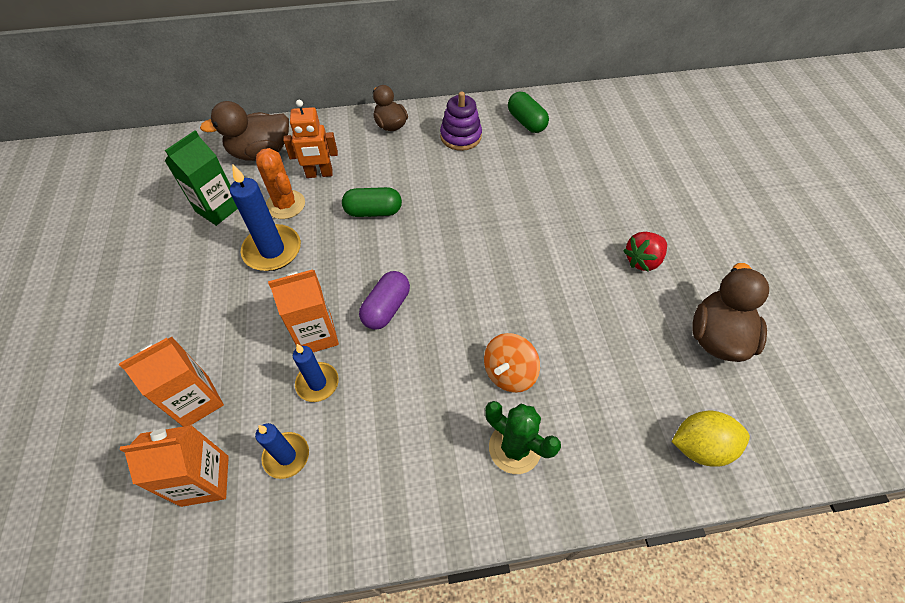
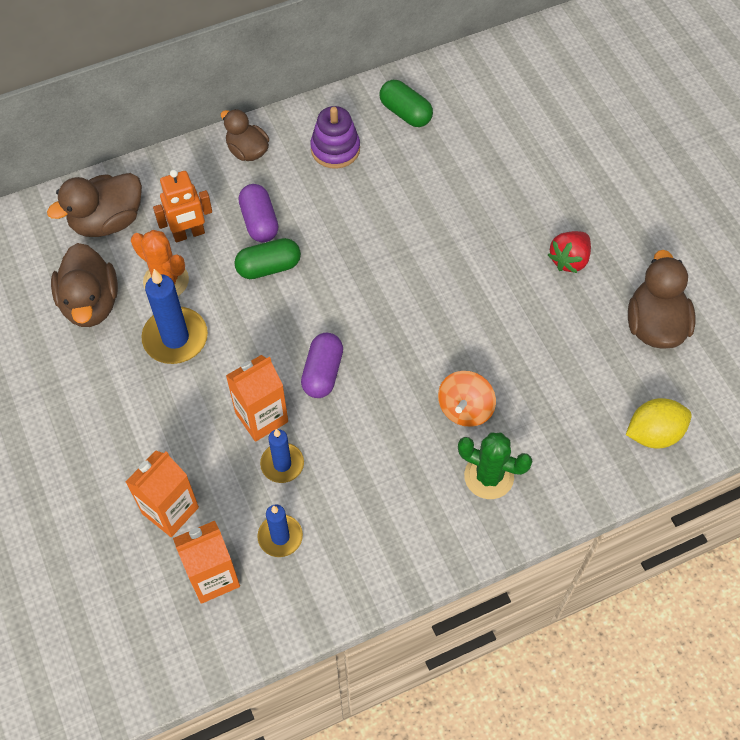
camera: 15 degrees left, 5 degrees up
(218, 209) = (91, 303): green carton -> brown duck
(379, 176) = (259, 222): none -> purple capsule

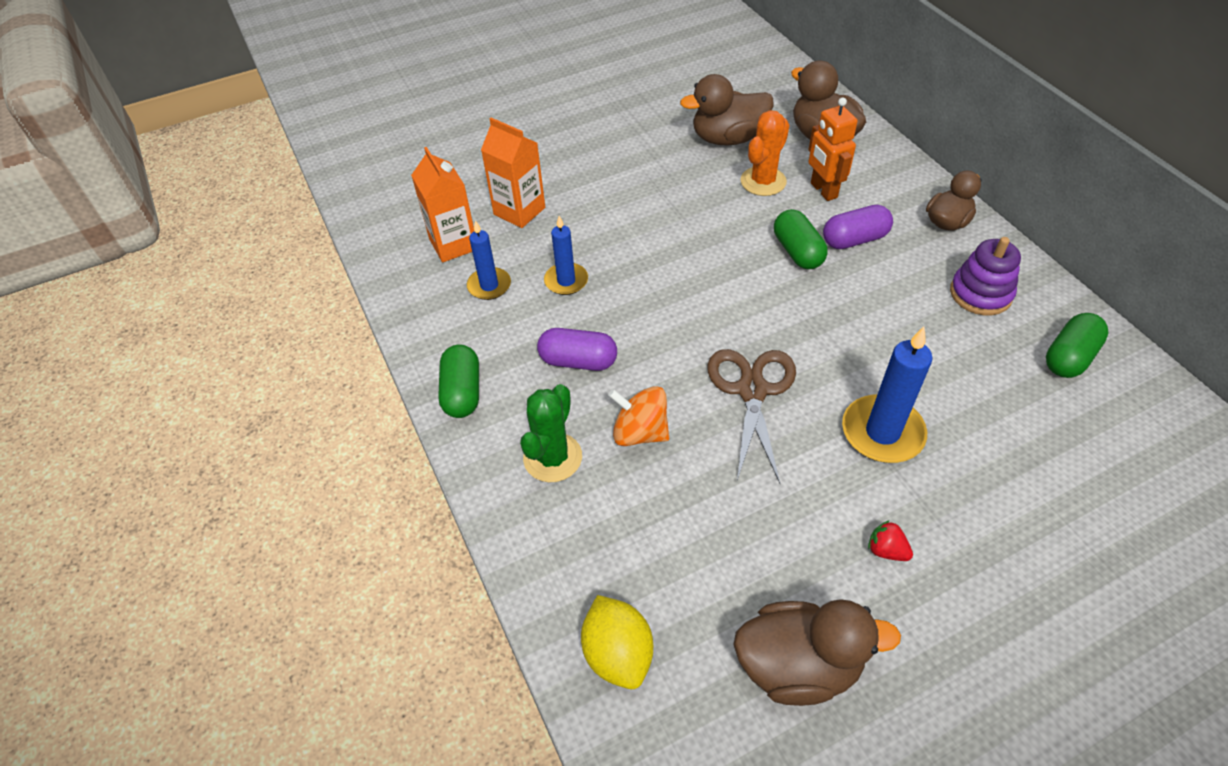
camera: 90 degrees right, 10 degrees down
(175, 338) = (699, 195): blue candle -> blue candle (882, 432)
(261, 417) = (617, 262): orange carton -> none
(322, 372) = (673, 303): purple capsule -> purple capsule (578, 361)
(415, 554) = (462, 392): none -> green capsule
(426, 323) = (752, 390): none -> brown scissors
(569, 260) = (886, 550): red strawberry -> red strawberry, size x0.63

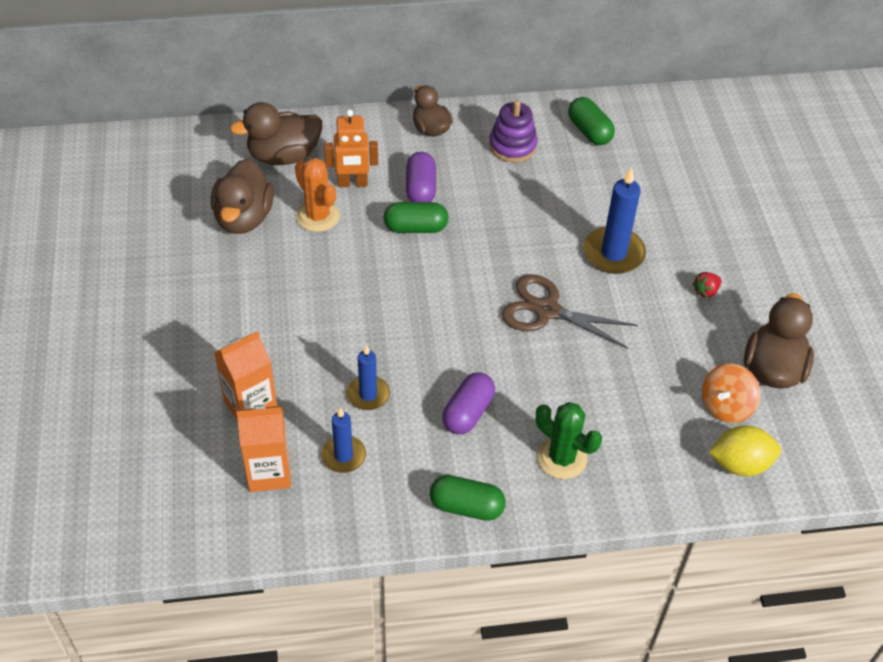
camera: 75 degrees left, 0 degrees up
(640, 432) = (559, 393): orange spinning top -> orange spinning top (726, 406)

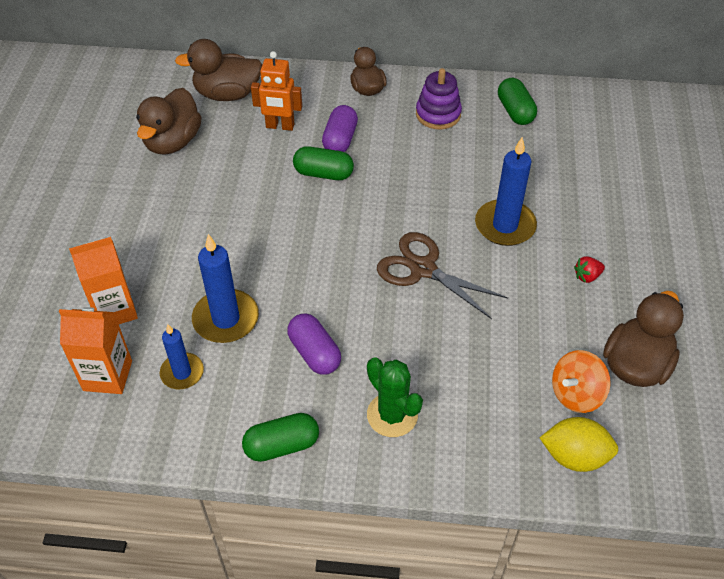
camera: 15 degrees right, 0 degrees up
(318, 216) = (238, 150): orange cactus -> none
(368, 394) = (226, 319): blue candle -> blue candle, size x1.59
(466, 506) = (282, 445): green capsule -> green capsule turned 45 degrees counterclockwise
(468, 412) = (314, 353): purple capsule -> purple capsule turned 75 degrees counterclockwise

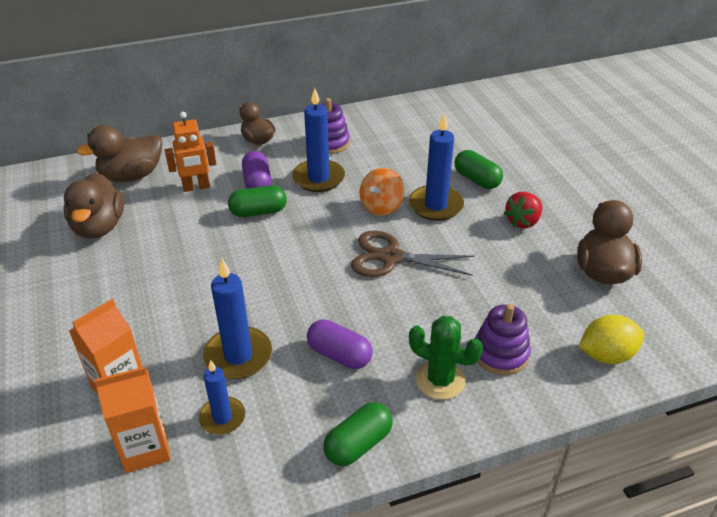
camera: 25 degrees left, 10 degrees down
(403, 154) = (318, 178): none -> blue candle
(467, 412) = (500, 353): none -> purple stacking toy
(515, 111) = (389, 125): green capsule -> green capsule (477, 180)
(576, 394) = (574, 308): orange spinning top -> orange spinning top (381, 206)
(587, 276) = (523, 221): red strawberry -> red strawberry, size x1.60

